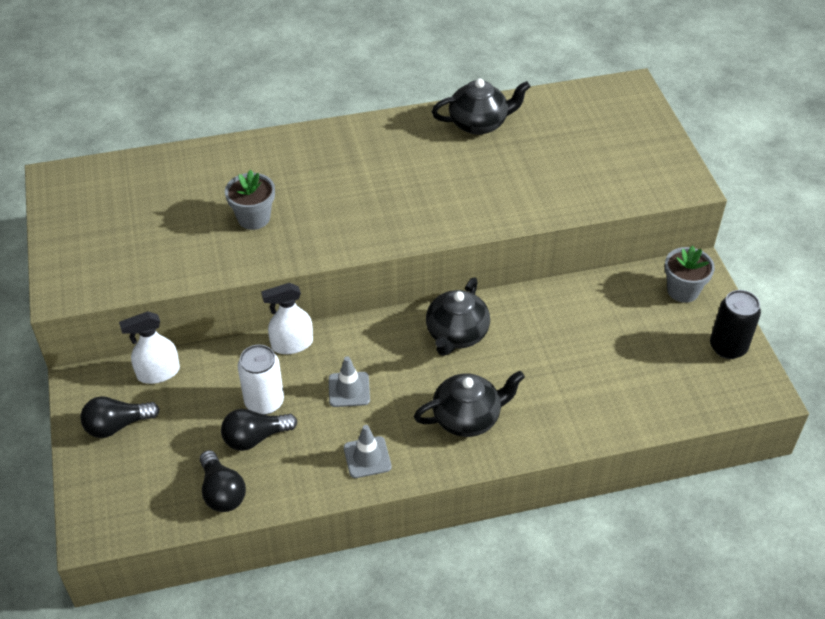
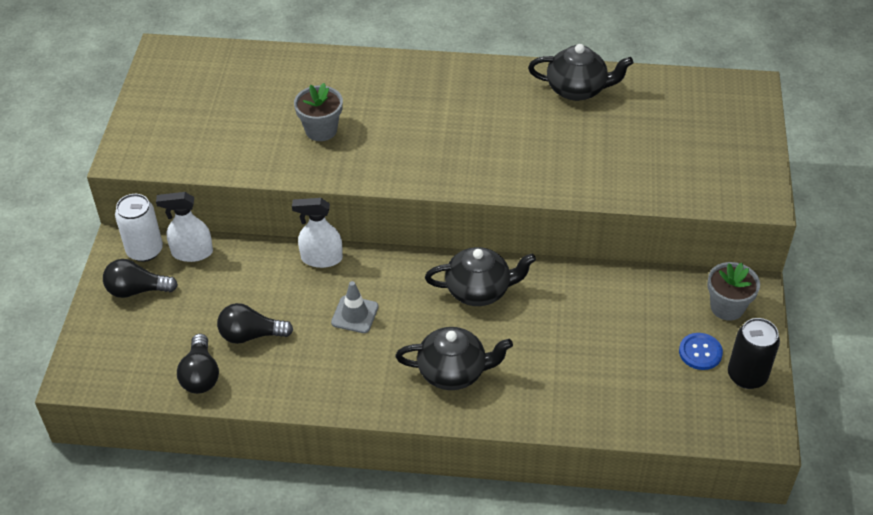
camera: 20 degrees right, 0 degrees up
(264, 402) = (273, 304): white can -> white can (145, 250)
(367, 457) = (343, 381): grey traffic cone -> none
(456, 334) = (479, 290): black teapot -> black teapot turned 135 degrees counterclockwise
(679, 337) = (700, 352): none -> blue button

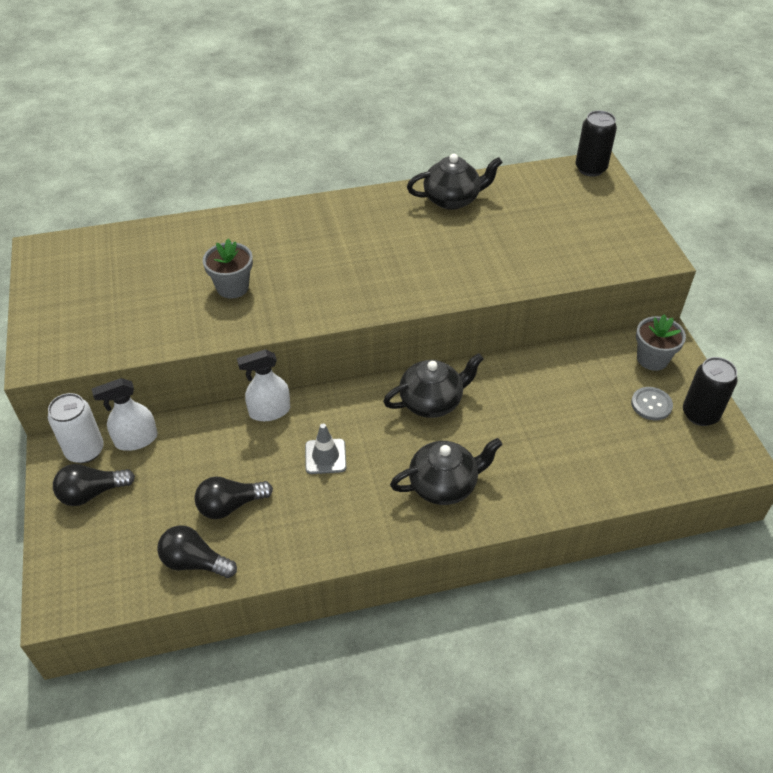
camera: 20 degrees left, 0 degrees up
(200, 375) = (194, 562): black light bulb -> black light bulb turned 135 degrees clockwise
(700, 352) = (651, 404): blue button -> grey button
(743, 88) = (590, 168): none -> black can

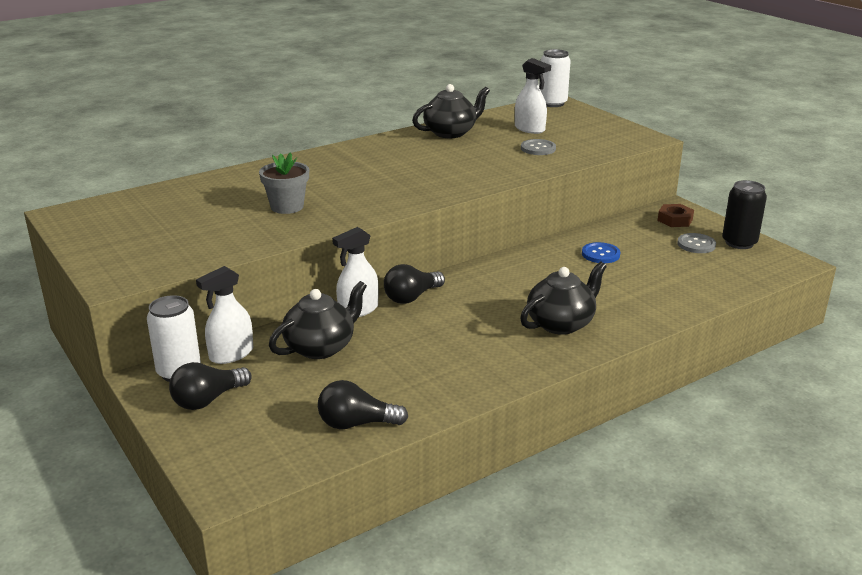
camera: 20 degrees left, 20 degrees down
(230, 505) = (365, 378): black light bulb -> black light bulb (411, 297)
(325, 456) = (436, 328): grey traffic cone -> none
(432, 402) = (509, 276): black teapot -> black teapot (321, 347)
(527, 248) = (538, 148): none -> grey button
(538, 211) = (529, 129): none -> white spray bottle
(541, 393) = (600, 254): none -> blue button
(590, 168) = (552, 103): black can -> white can
(652, 359) = (675, 220): grey flower pot -> brown nut

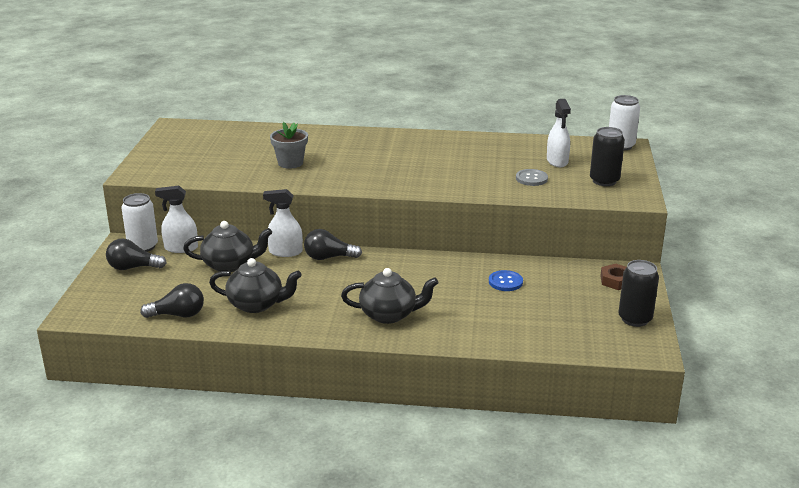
camera: 40 degrees right, 0 degrees up
(356, 424) = (178, 315): black light bulb -> black light bulb turned 135 degrees clockwise
(451, 133) = (491, 145): black teapot -> black teapot (256, 304)
(595, 132) = (604, 181): none -> black can
(696, 244) = (595, 305): grey button -> none

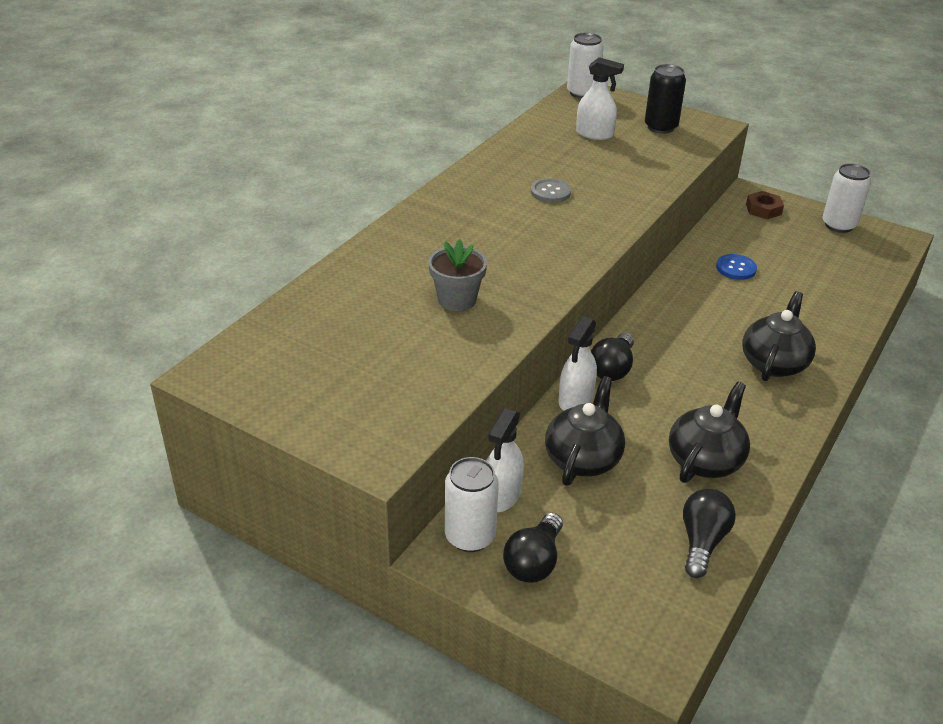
camera: 65 degrees left, 10 degrees up
(531, 178) = (628, 160): grey button -> grey button (550, 192)
(635, 319) = (838, 225): black can -> white can

